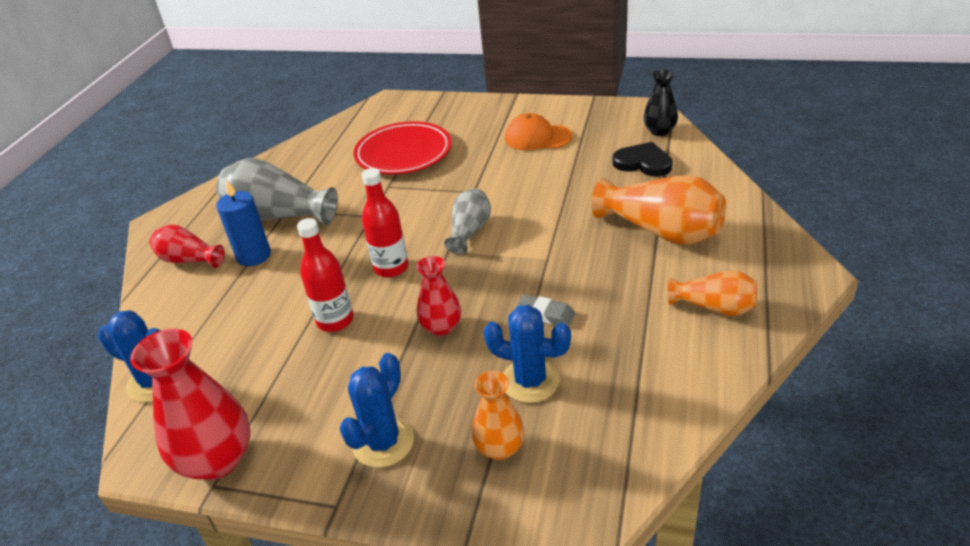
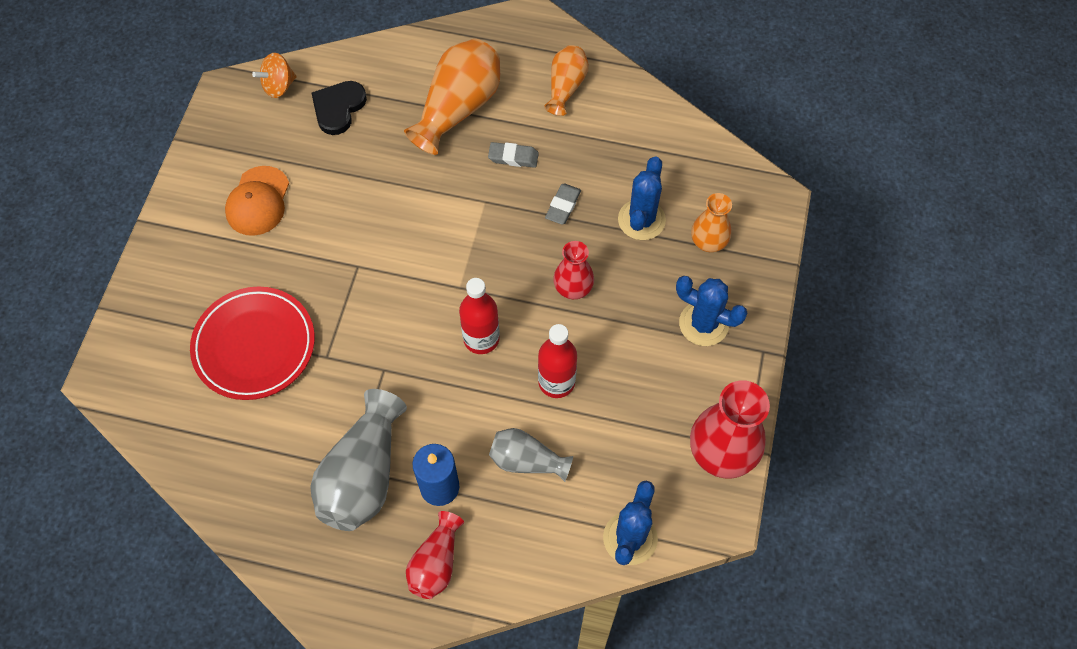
camera: 95 degrees left, 25 degrees up
(469, 231) = (431, 268): grey vase -> grey vase (527, 461)
(605, 273) = (513, 157): none -> grey eraser
(659, 131) = (279, 86): black vase -> orange spinning top

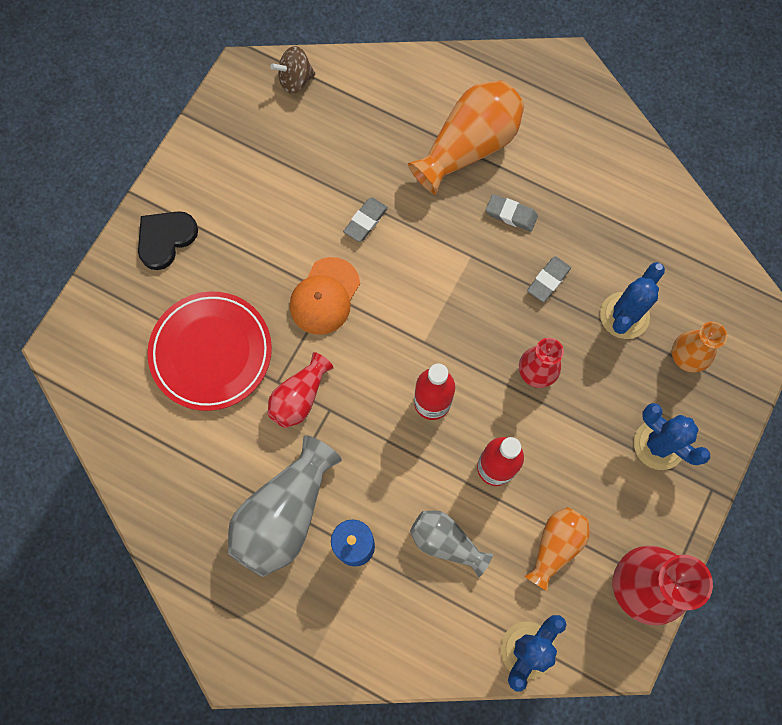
camera: 15 degrees right, 10 degrees up
(258, 201) = (248, 200): orange cap -> orange cap (325, 296)
(279, 86) = (295, 80): orange spinning top -> brown spinning top
(338, 108) = (349, 118): black heart -> black heart (165, 239)
(377, 194) = (365, 221): none -> grey eraser
(436, 563) = (333, 623): red vase -> red vase (300, 397)
(566, 87) = (583, 150): orange vase -> orange vase (555, 546)

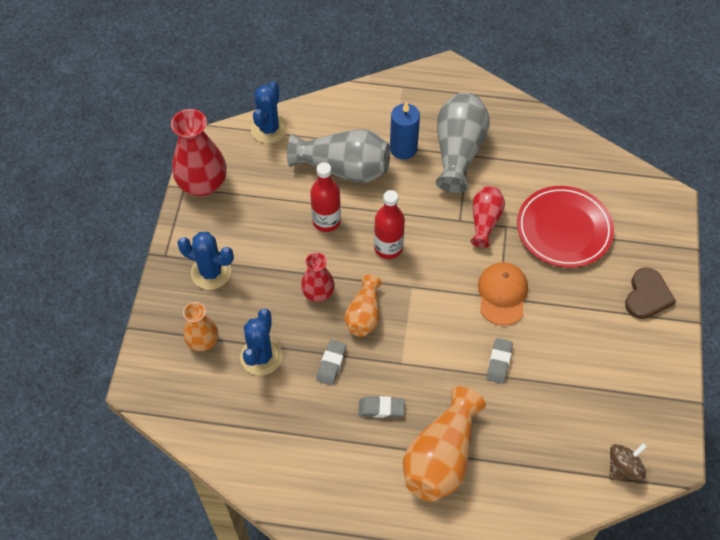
camera: 160 degrees right, 15 degrees down
(165, 239) = (647, 296): black heart -> brown heart
(446, 542) = (344, 168): grey vase -> grey vase, size x1.69
(555, 546) = (268, 188): orange vase -> orange vase (364, 315)

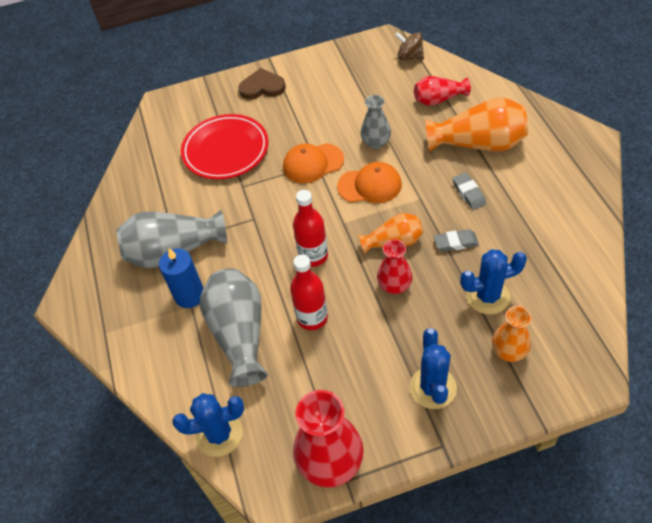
camera: 110 degrees left, 5 degrees down
(443, 329) = (370, 185): none -> orange cap
(485, 221) = (245, 201): red vase -> red vase (438, 99)
(499, 362) = (376, 143): grey eraser -> grey vase

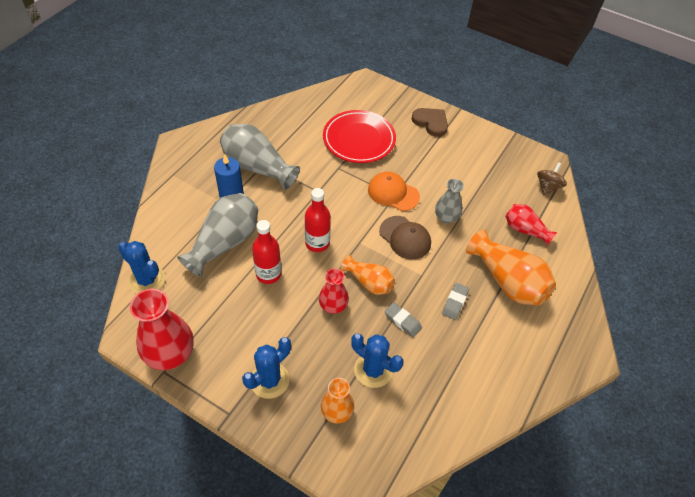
camera: 40 degrees right, 0 degrees up
(370, 185) = (405, 237): orange cap -> brown cap
(409, 57) = (548, 187): brown spinning top -> brown spinning top turned 45 degrees clockwise

